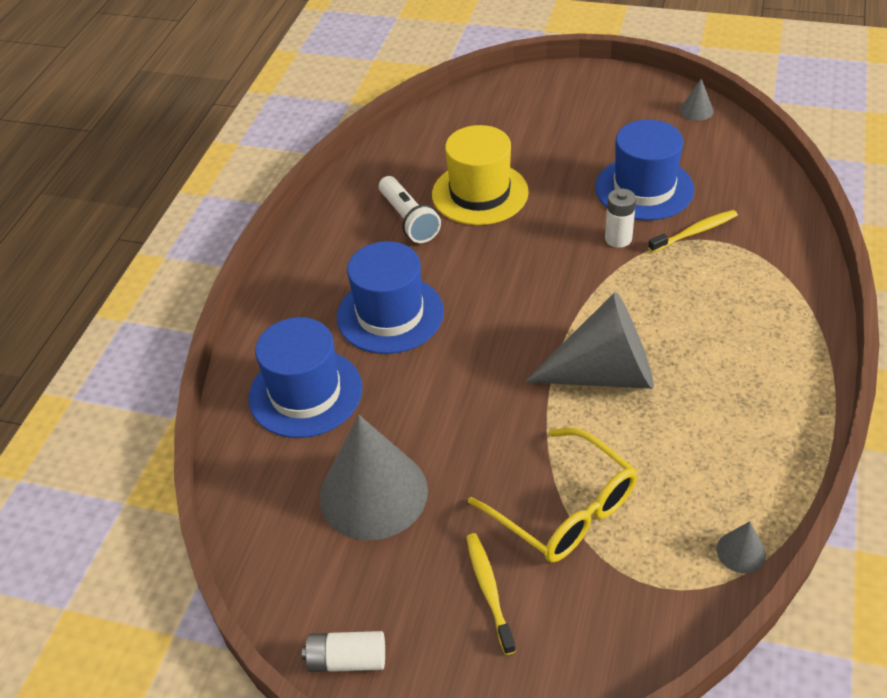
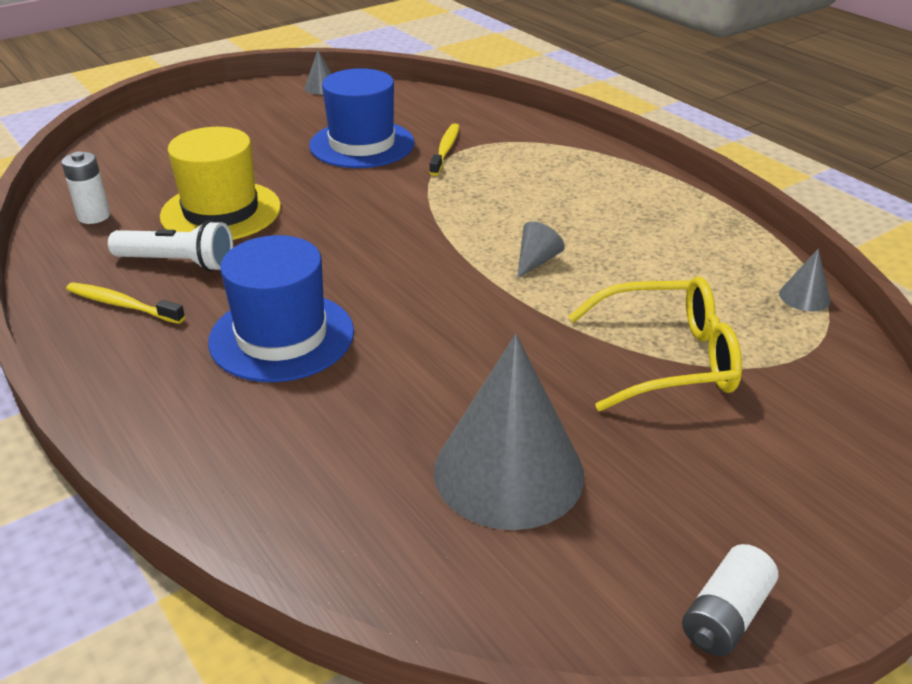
camera: 55 degrees left, 10 degrees down
(305, 393) = (298, 451): blue hat -> none
(489, 590) = (721, 455): yellow toothbrush -> yellow toothbrush (122, 305)
(605, 373) = (536, 261): grey cone -> grey cone, size x0.41
(618, 239) = (396, 181): white battery -> white battery (94, 216)

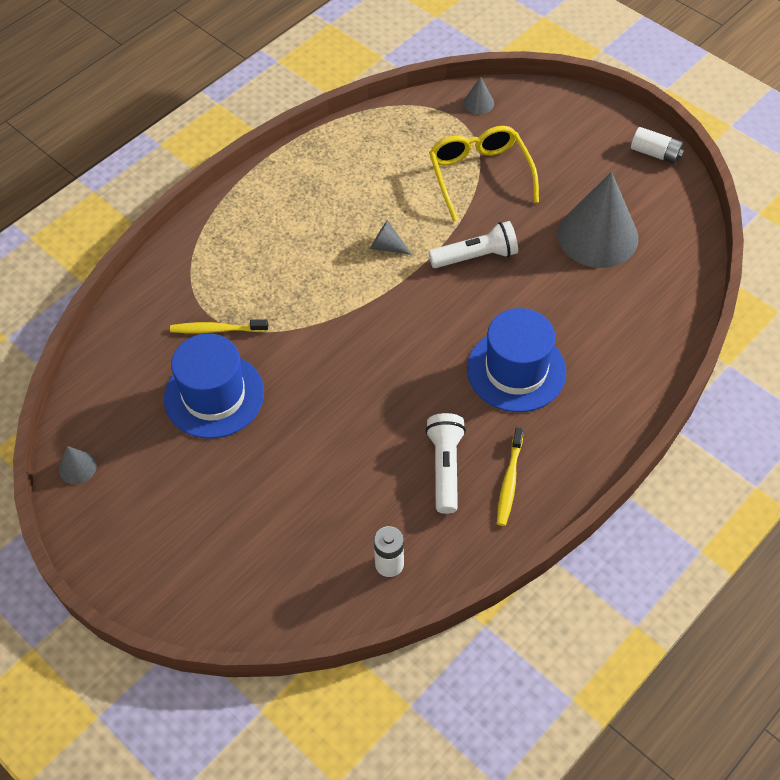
camera: 100 degrees left, 20 degrees up
(221, 211) = (360, 466): yellow hat -> none
(498, 331) = (476, 256): none -> white flashlight
(804, 297) = (396, 114): grey cone -> grey cone (478, 103)

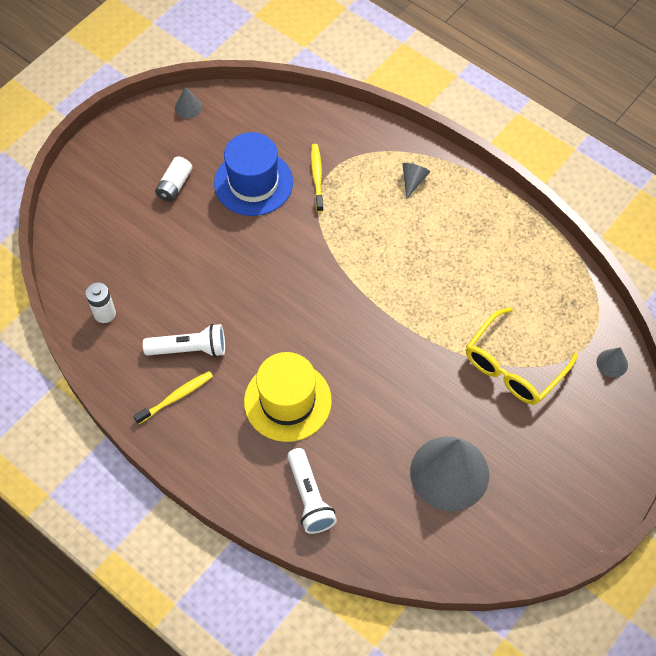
camera: 85 degrees right, 5 degrees up
(387, 246) = (416, 293): grey cone -> grey cone (413, 181)
(476, 256) = (412, 366): white flashlight -> white flashlight (309, 497)
(479, 175) = (513, 366): yellow glasses -> yellow glasses turned 150 degrees clockwise
(509, 481) = (176, 397): yellow toothbrush -> yellow toothbrush turned 135 degrees clockwise
(516, 370) = (287, 401): blue hat -> yellow hat
(655, 153) = (569, 533): white battery -> white battery (174, 185)

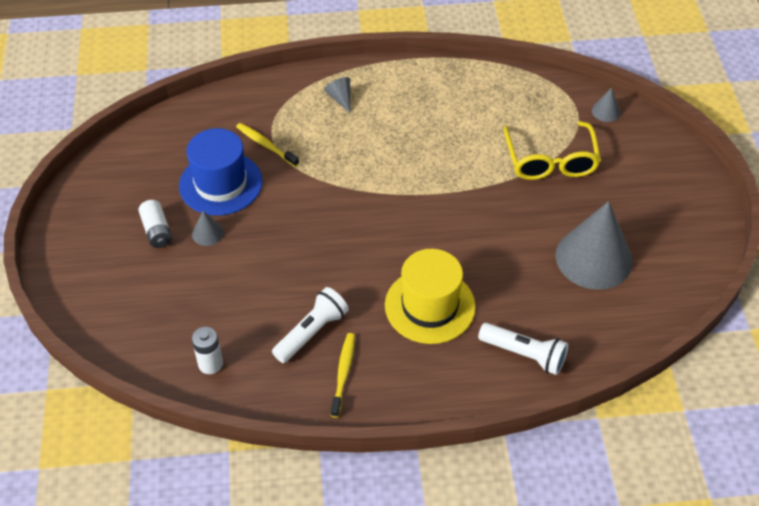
camera: 45 degrees left, 10 degrees down
(188, 107) = (101, 170): grey cone -> grey cone (207, 233)

